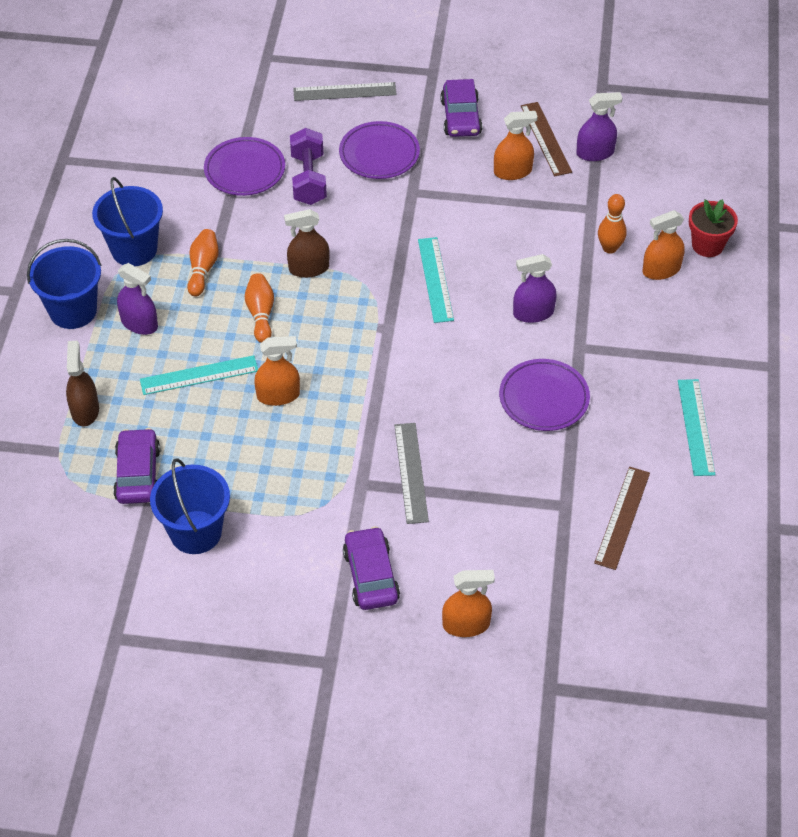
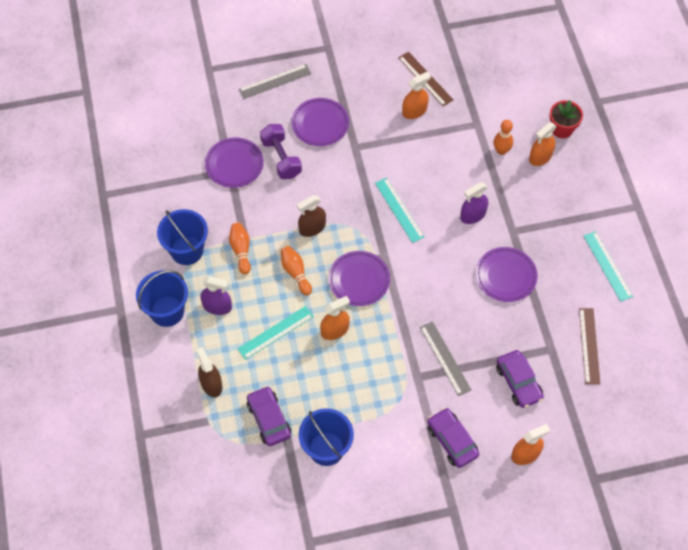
camera: 20 degrees left, 10 degrees up
(340, 346) = (359, 280): none -> purple plate
(461, 117) = (362, 78): purple car -> purple car (518, 382)
(595, 153) = (462, 80): purple spray bottle -> none

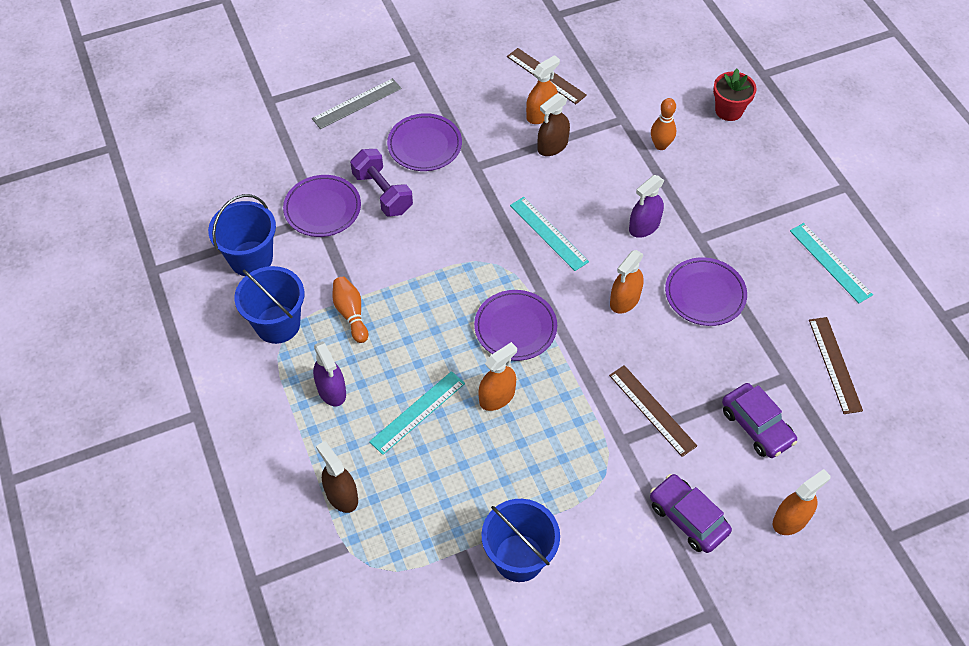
camera: 10 degrees left, 5 degrees down
(167, 311) = (263, 407): blue bucket -> blue bucket (251, 258)
(217, 306) = (331, 390): purple spray bottle -> purple spray bottle turned 60 degrees clockwise
(269, 419) = (431, 530): purple car -> none
(296, 273) = (429, 331): orange bowling pin -> none
(312, 228) = (440, 271): brown spray bottle -> brown spray bottle (552, 146)
(445, 358) = (652, 410): grey ruler -> brown ruler
(540, 157) = (711, 146): orange spray bottle -> orange spray bottle (624, 300)

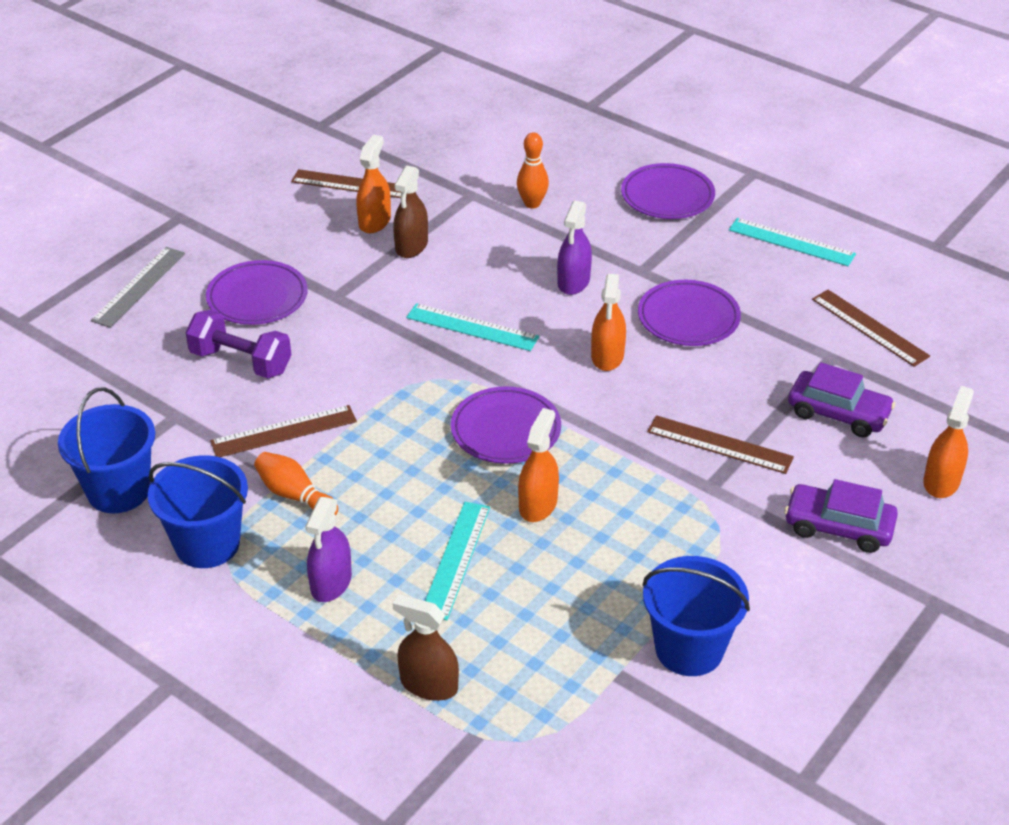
camera: 30 degrees left, 15 degrees down
(322, 209) = (175, 405): purple plate -> purple plate (667, 196)
(331, 390) = (331, 583): purple spray bottle -> purple spray bottle turned 75 degrees clockwise
(375, 261) = (284, 431): none -> brown ruler
(728, 110) = (580, 149): red flower pot -> none

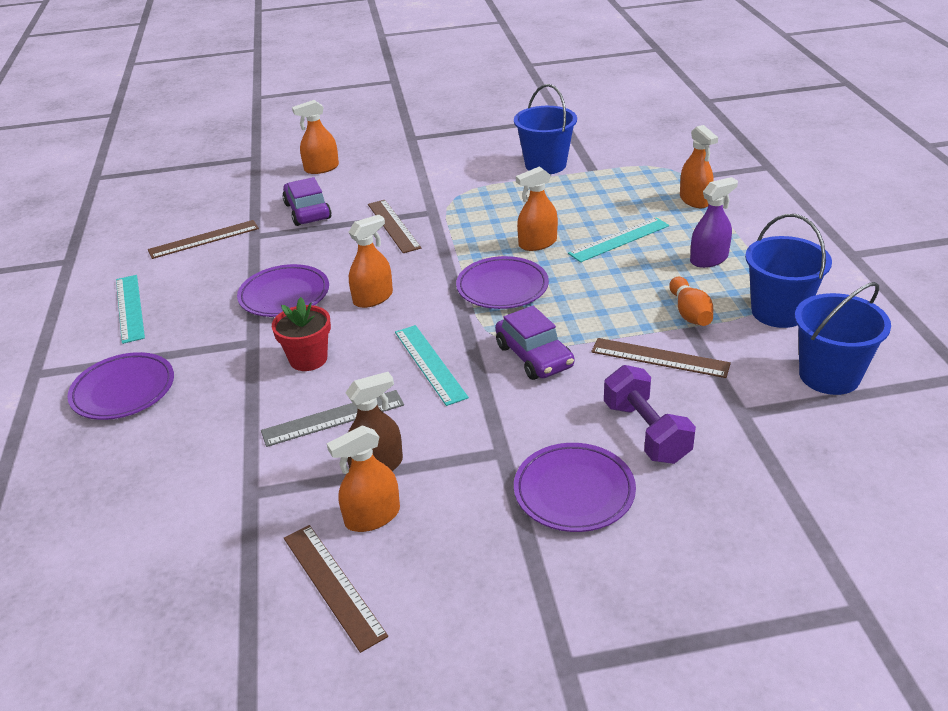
camera: 135 degrees left, 5 degrees down
(139, 286) = (687, 579): grey ruler -> grey ruler (333, 418)
(429, 684) = (694, 200): brown spray bottle -> orange spray bottle
(532, 204) = (222, 448): orange bowling pin -> none
(573, 282) = (308, 359): purple spray bottle -> red flower pot
(838, 527) = (401, 173): purple car -> purple car (534, 356)
(869, 327) = (204, 239): brown ruler -> brown ruler turned 60 degrees clockwise

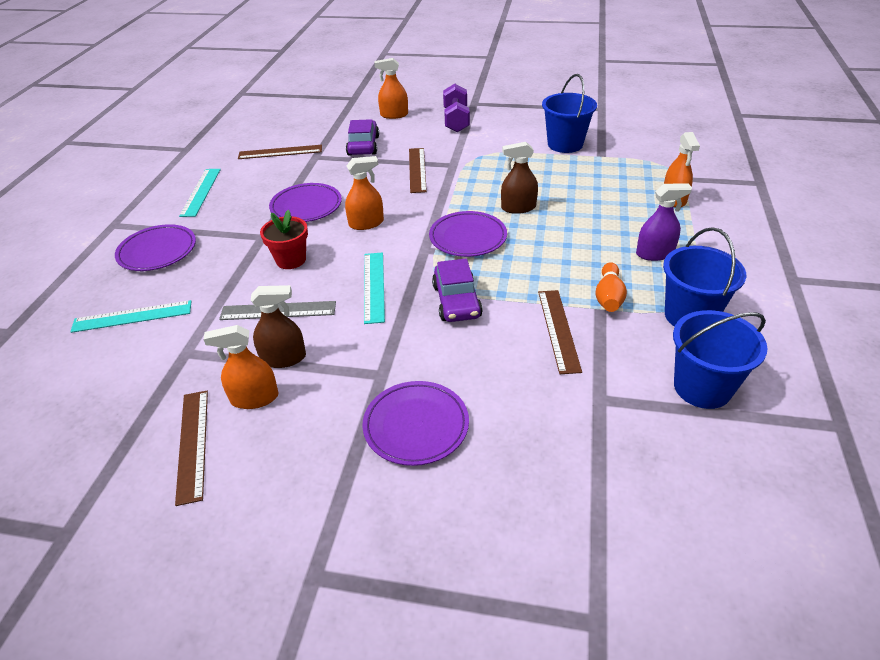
camera: 20 degrees right, 5 degrees up
(537, 243) = (518, 207): orange spray bottle -> brown spray bottle
(619, 239) = (587, 219): turquoise ruler -> turquoise ruler (132, 316)
(646, 432) = (506, 392): purple dumbbell -> purple dumbbell (456, 120)
(659, 358) = (558, 330): brown ruler -> brown ruler turned 45 degrees clockwise

